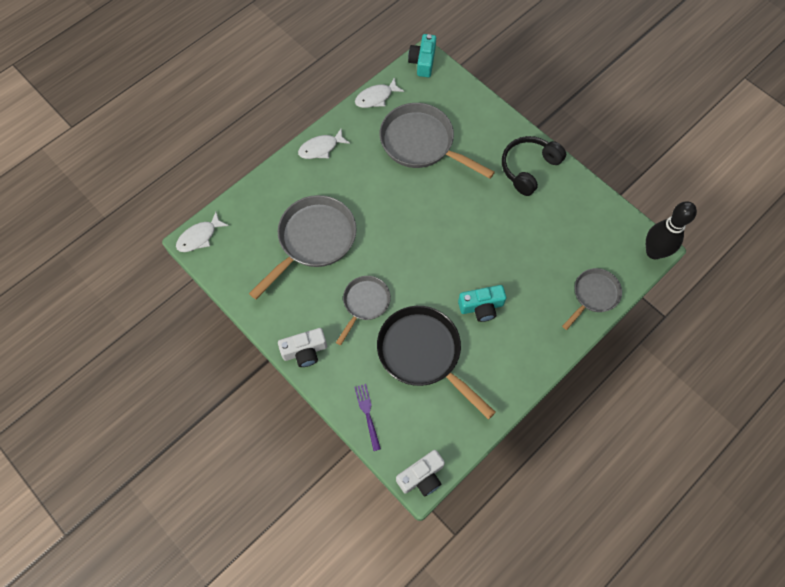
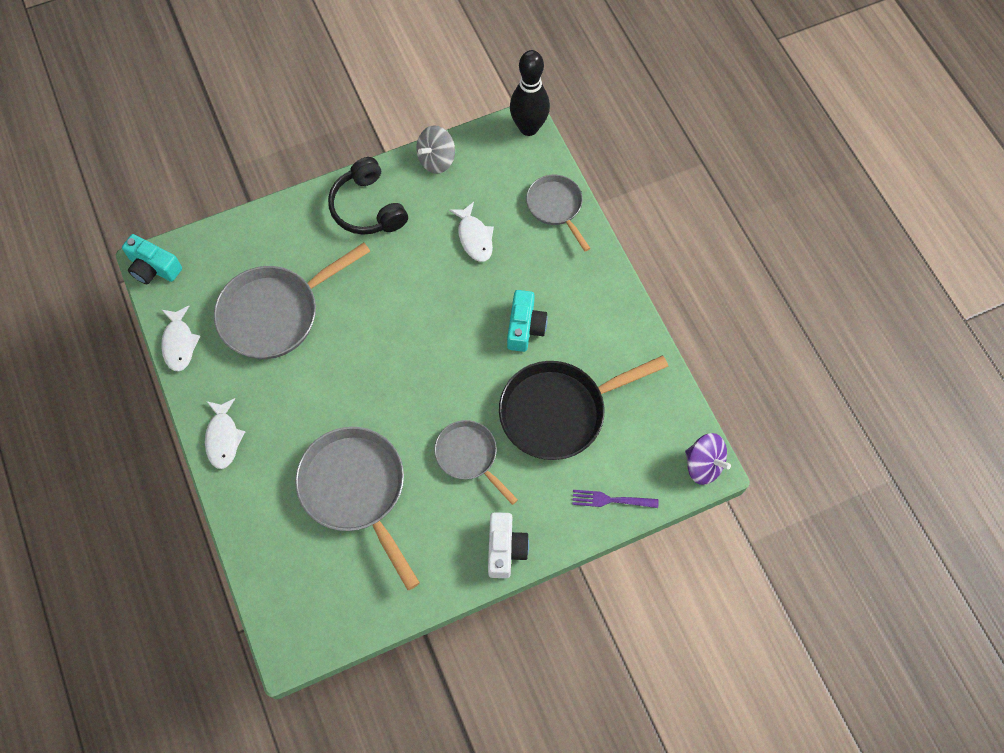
camera: 70 degrees left, 0 degrees up
(199, 237) = (286, 640): white fish -> white fish (474, 237)
(422, 476) = (703, 465): white camera -> purple spinning top
(591, 198) = (436, 160): none -> grey spinning top

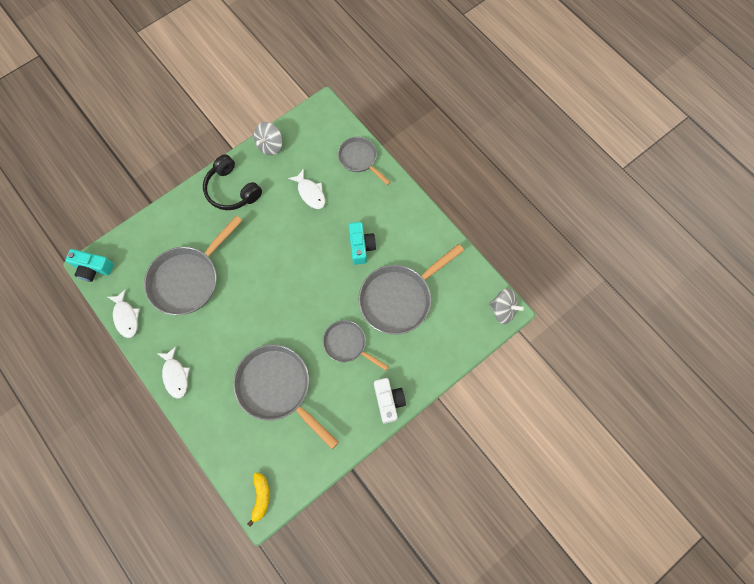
camera: 15 degrees left, 5 degrees up
(293, 632) = (261, 497): none -> yellow banana
(528, 128) = (326, 109): black bowling pin -> none
(559, 412) = (399, 298): black pan -> grey pan
(611, 500) = (449, 349): purple fork -> none
(703, 465) = (502, 310): purple spinning top -> grey spinning top

